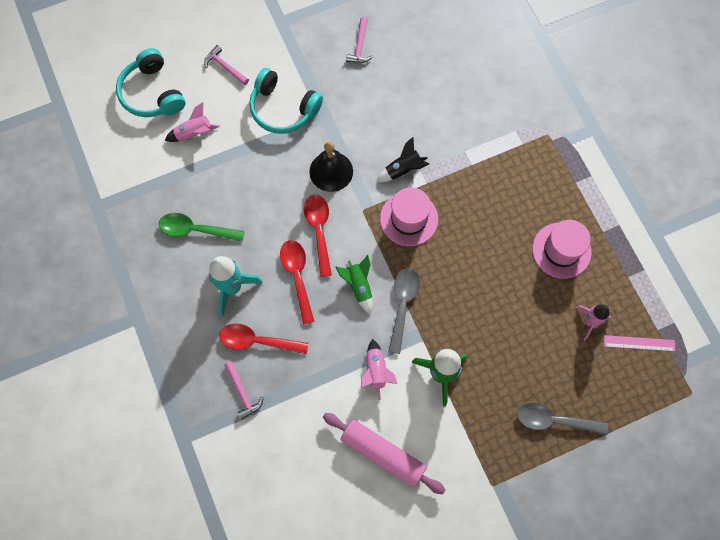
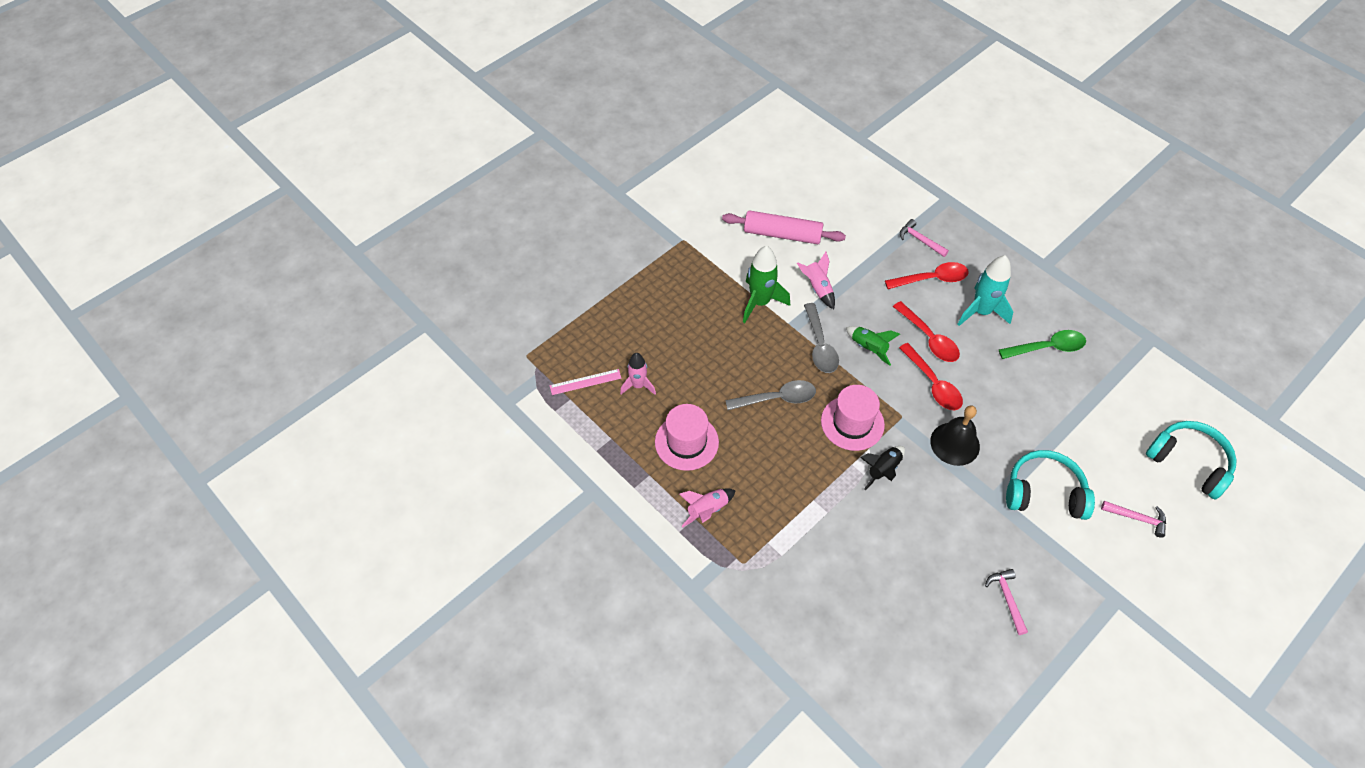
camera: 160 degrees right, 15 degrees down
(194, 133) = (1115, 435): pink rocket -> pink rocket (707, 510)
(554, 420) = (647, 298): grey spoon -> grey spoon (777, 398)

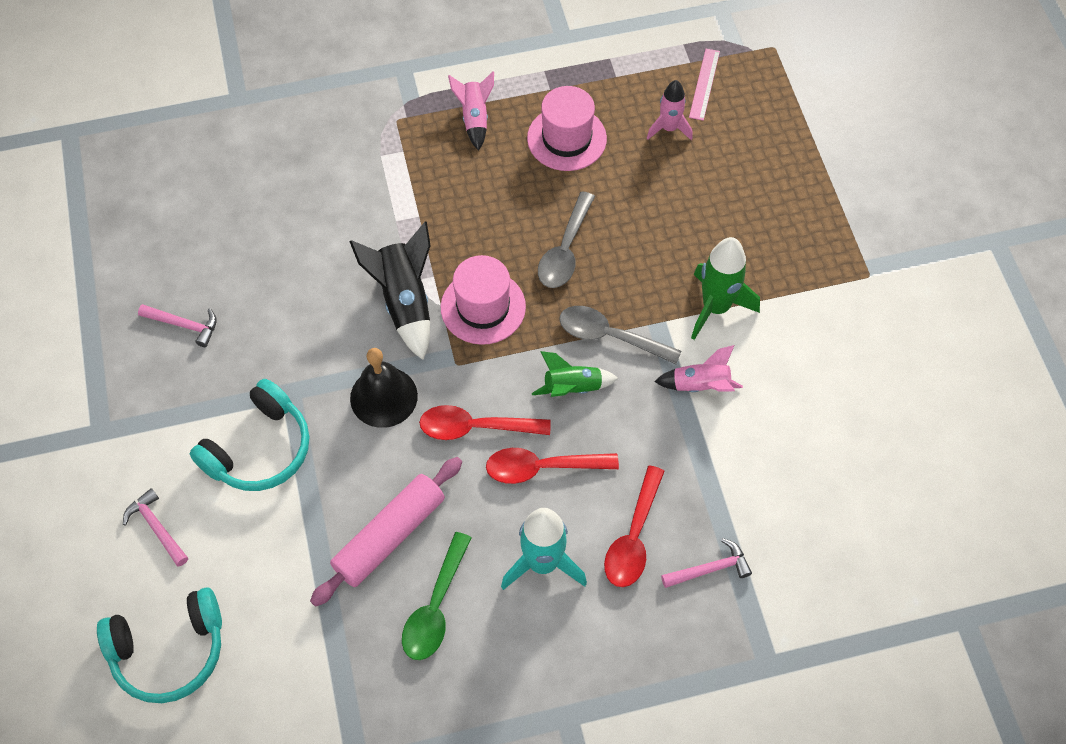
camera: 120 degrees right, 5 degrees up
(782, 234) = (817, 396): pink rolling pin -> pink rolling pin (389, 536)
(883, 470) = (405, 301): black rocket -> black rocket, size x1.58
(1137, 518) = (156, 527): pink hammer -> pink hammer turned 90 degrees clockwise

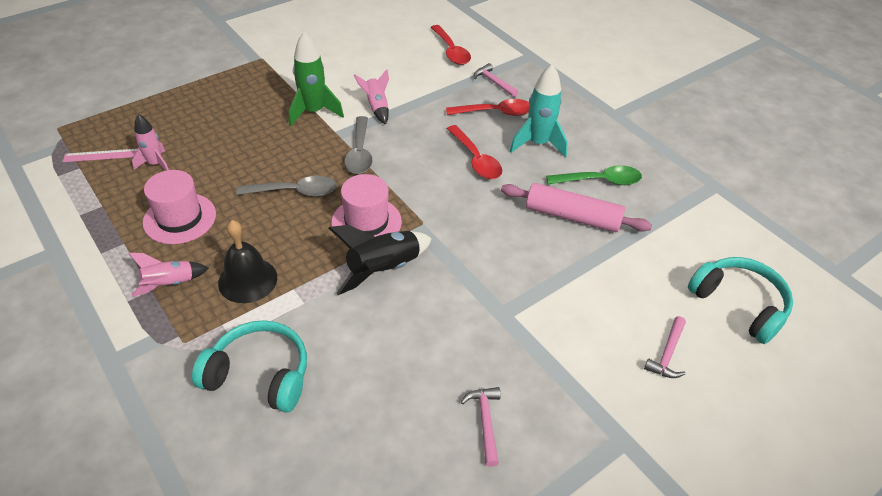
camera: 115 degrees left, 15 degrees down
(260, 449) = (561, 313): turquoise headphones -> turquoise headphones (259, 374)
(383, 397) = (473, 254): black bell -> black bell (247, 280)
(475, 427) = (467, 198): red spoon -> red spoon (451, 51)
(572, 388) = (409, 160): green rocket -> none

